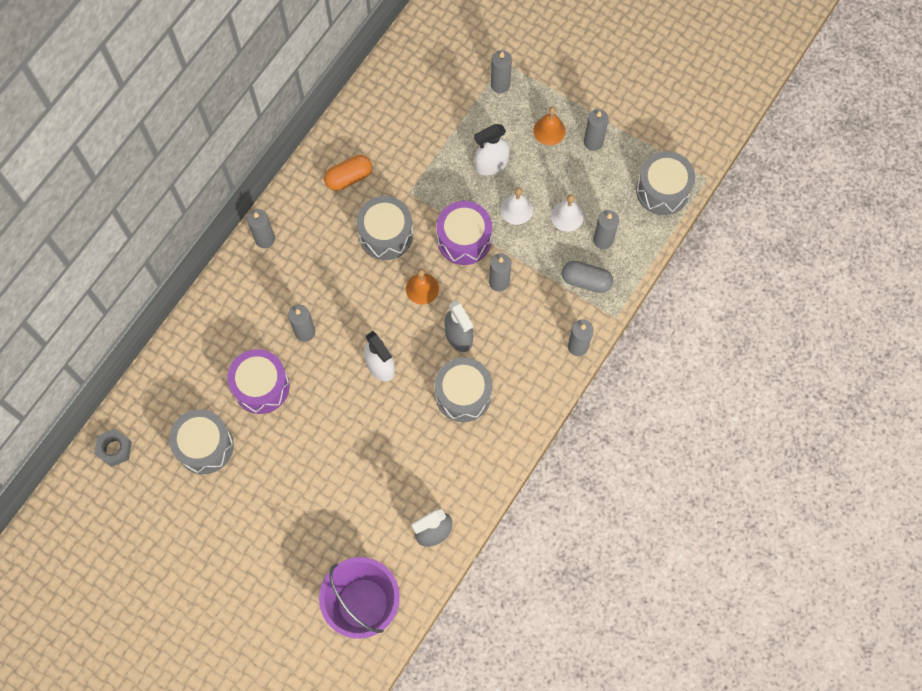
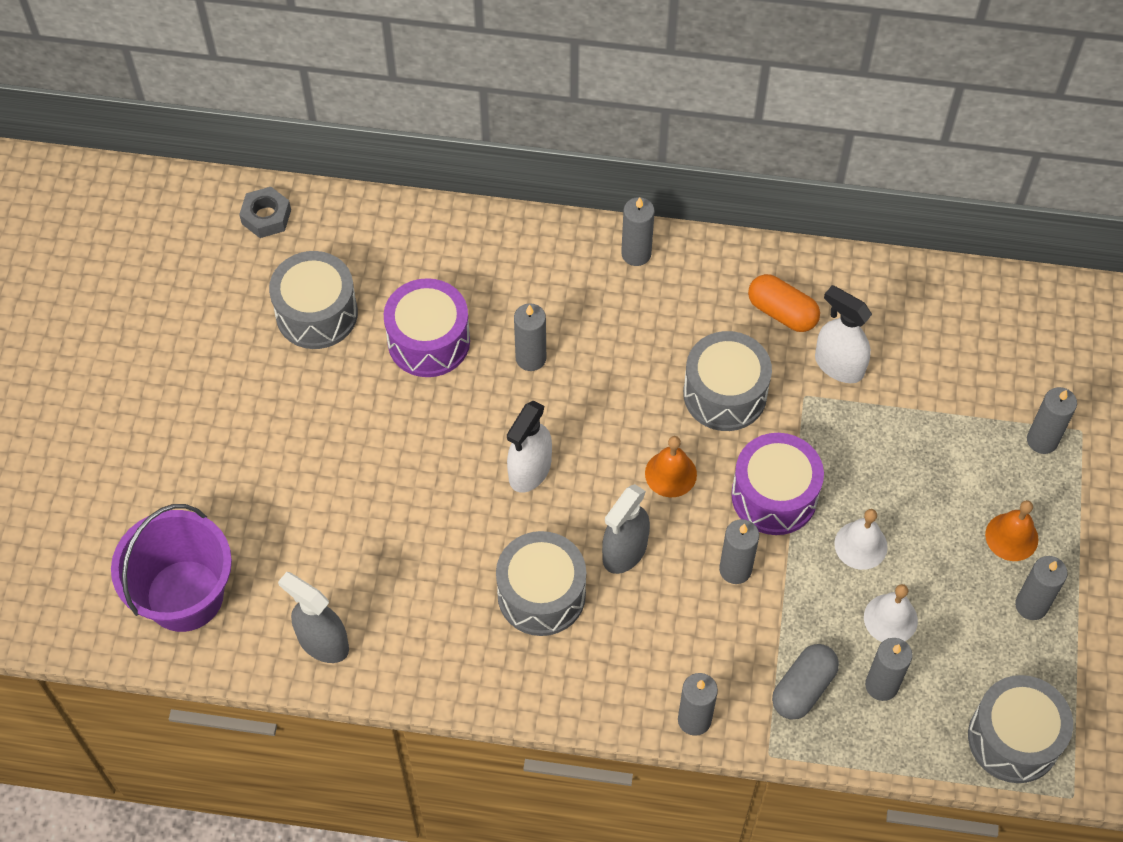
camera: 65 degrees right, 10 degrees down
(491, 164) = (910, 482): white spray bottle -> white spray bottle (838, 365)
(586, 281) = (803, 688): grey capsule -> grey capsule turned 45 degrees clockwise

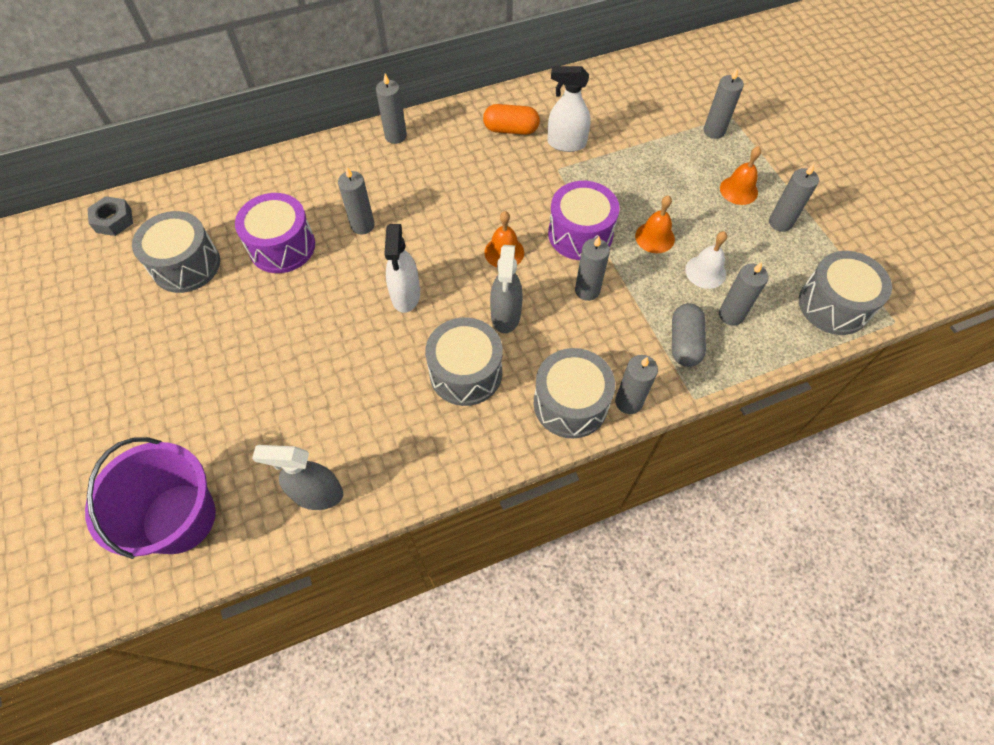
camera: 30 degrees left, 0 degrees up
(725, 394) = (507, 190): grey drum -> grey drum (570, 403)
(860, 545) = (655, 237): white bell -> orange bell

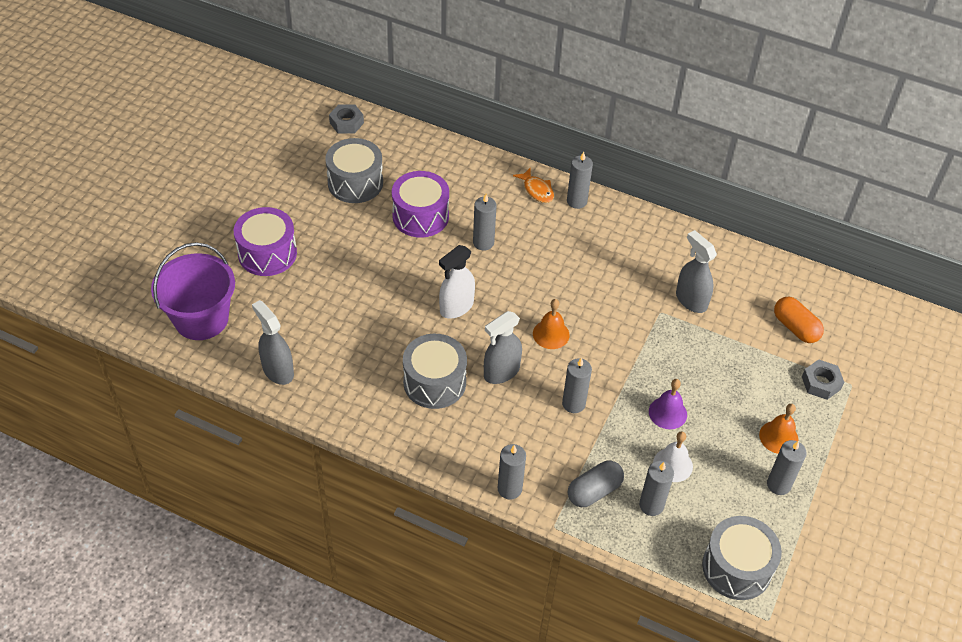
camera: 45 degrees right, 10 degrees down
(354, 151) = (537, 190): none -> orange fish
(511, 130) = (663, 259): orange capsule -> orange capsule (795, 328)
(566, 143) = (691, 300): white spray bottle -> grey spray bottle
(570, 403) = (473, 456): grey drum -> none
(580, 234) = (617, 366): purple drum -> purple drum (267, 253)
(655, 237) = (667, 413): orange bell -> purple bell
(714, 131) = (821, 383): grey candle -> grey nut

